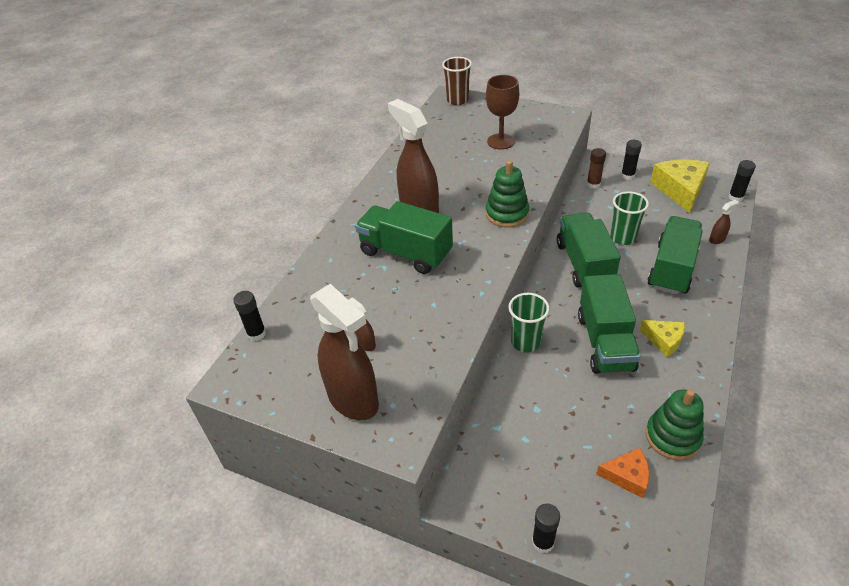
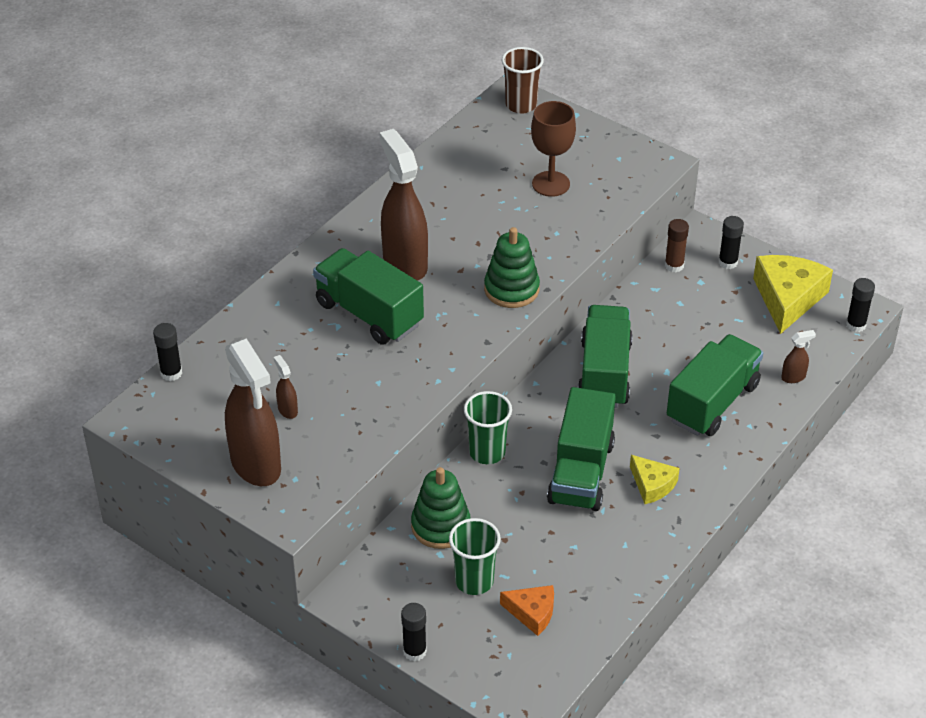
camera: 10 degrees right, 0 degrees up
(623, 238) = (672, 349): green cup -> green cup (474, 581)
(672, 437) = (602, 587): green stacking toy -> green stacking toy (440, 526)

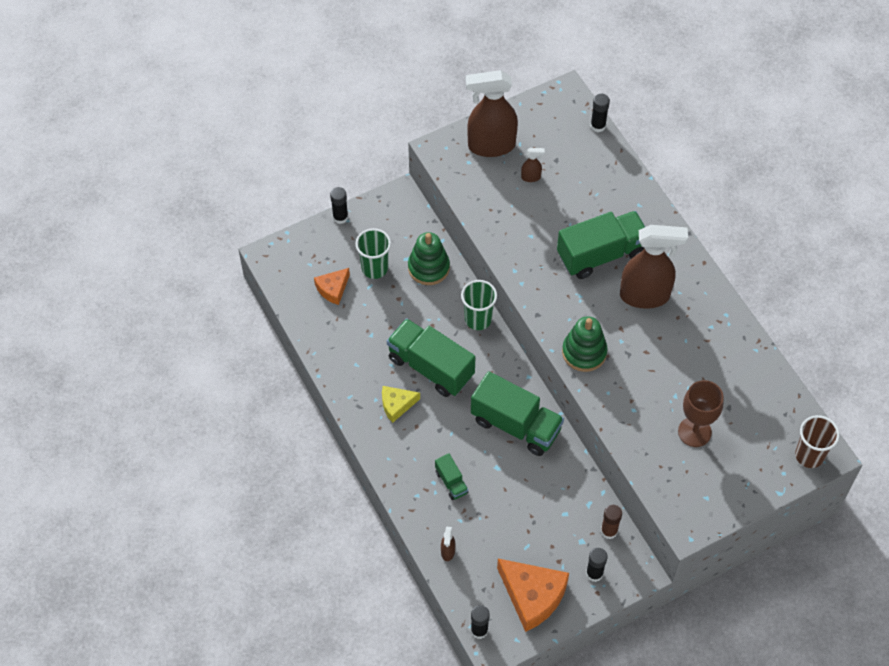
camera: 115 degrees right, 15 degrees up
(712, 402) = (451, 482): green truck -> green truck, size x0.47
(788, 298) = (532, 596): yellow cheese -> orange cheese

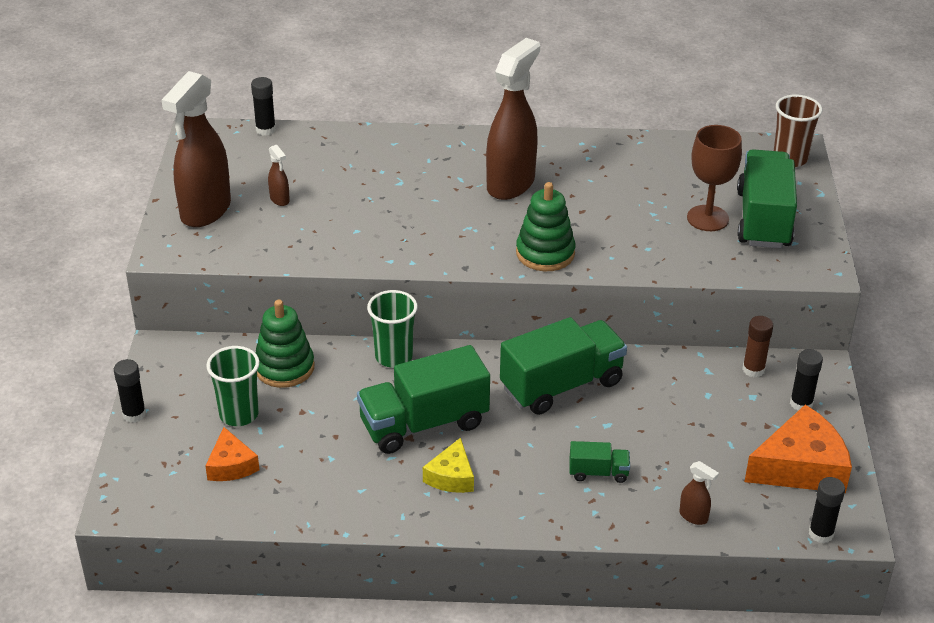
camera: 60 degrees left, 20 degrees down
(531, 177) = (280, 200): brown spray bottle -> brown spray bottle turned 120 degrees clockwise
(601, 254) = (430, 192): green truck -> green truck (763, 219)

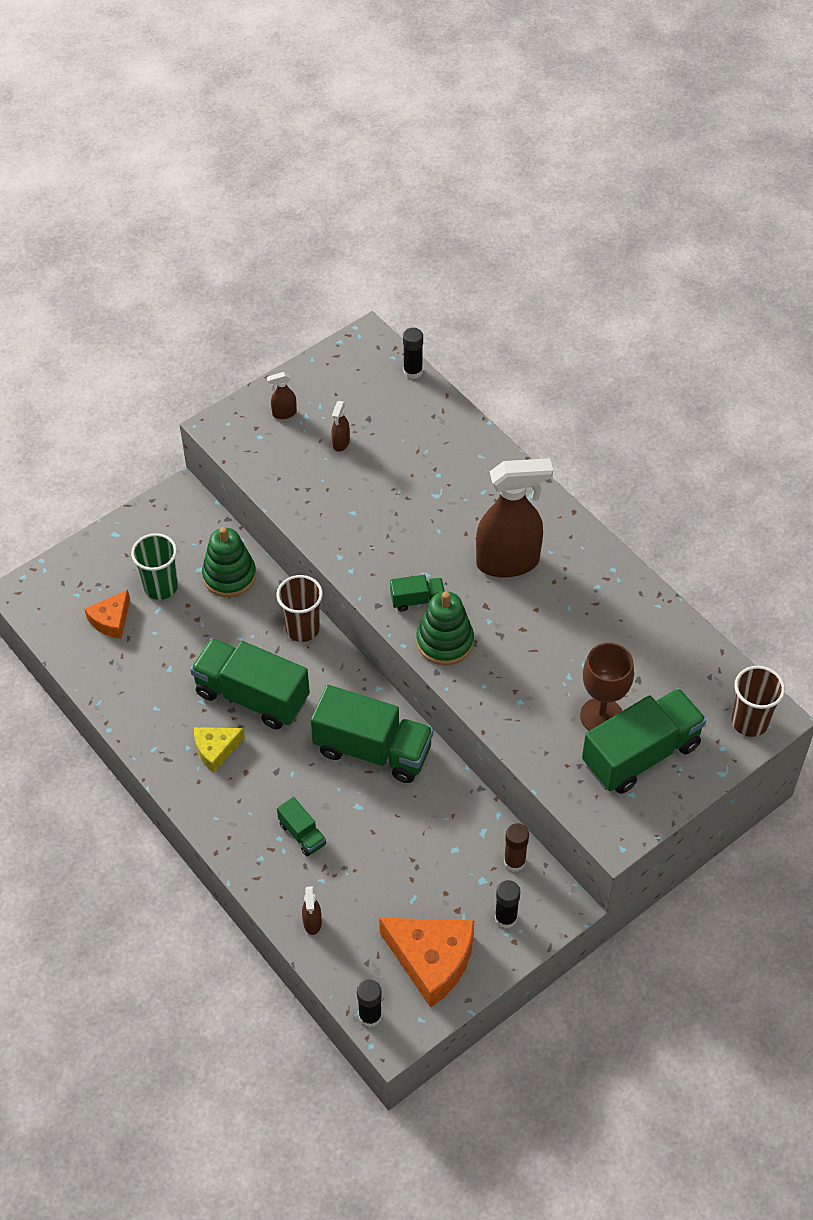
camera: 50 degrees right, 15 degrees up
(134, 414) = (107, 532): black glue stick -> none
(205, 211) = (284, 413): brown spray bottle -> brown spray bottle, size x0.41
(394, 357) = (302, 628): green cup -> brown cup
(487, 245) = (417, 600): none -> green truck

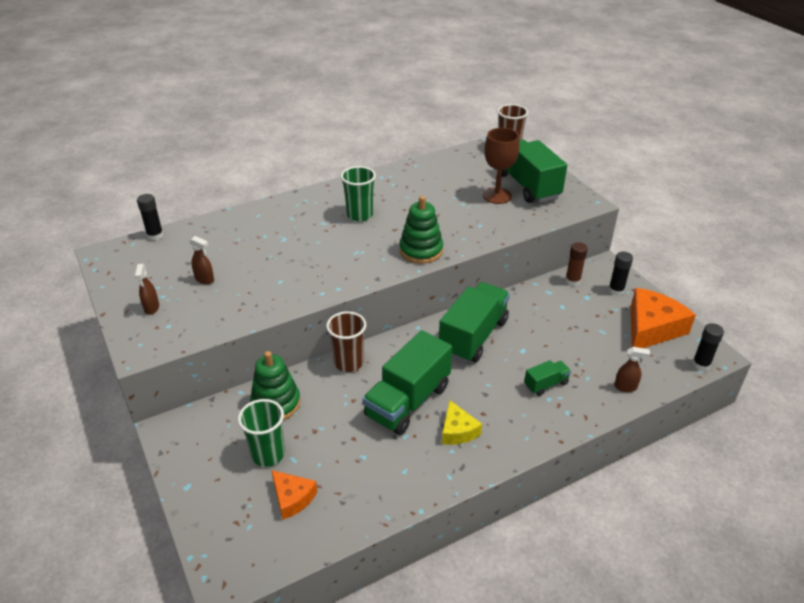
camera: 80 degrees left, 15 degrees down
(417, 600) = (379, 259): green truck -> none
(508, 562) = (359, 215): brown spray bottle -> green cup

